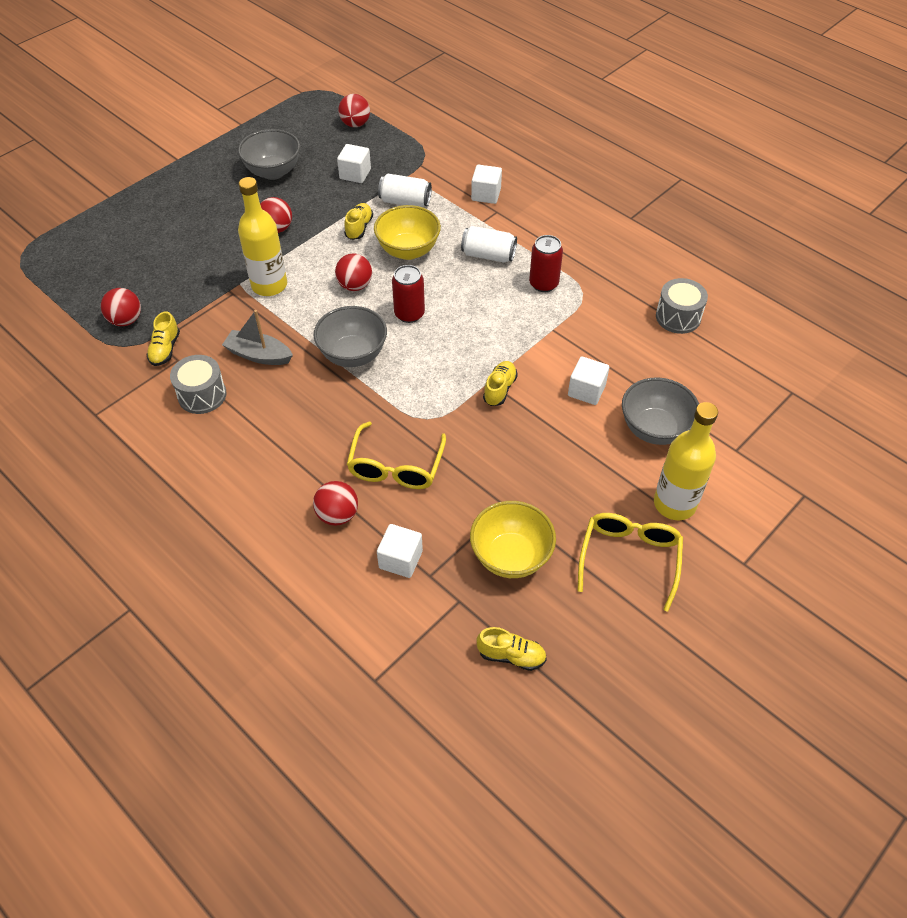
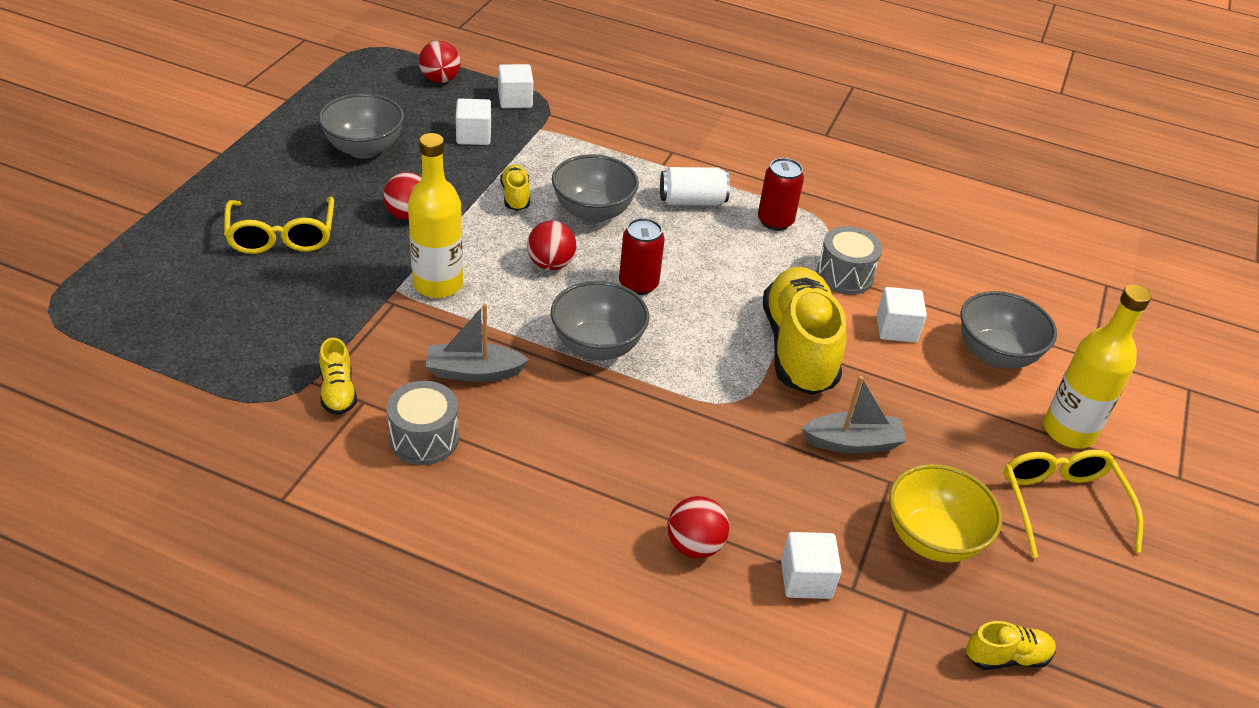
camera: 25 degrees left, 10 degrees down
(126, 320) = (259, 366): red ball -> none
(396, 467) = (731, 468): yellow glasses -> yellow glasses (282, 236)
(405, 202) = (555, 158): white can -> none
(408, 250) = (593, 212): yellow bowl -> grey bowl
(486, 194) = (648, 135): white cube -> white cube (515, 100)
(496, 470) = (852, 443): none -> grey boat
(499, 389) = (798, 348): yellow shoe -> yellow shoe, size x2.23
(678, 317) = (942, 230): grey drum -> grey drum (844, 275)

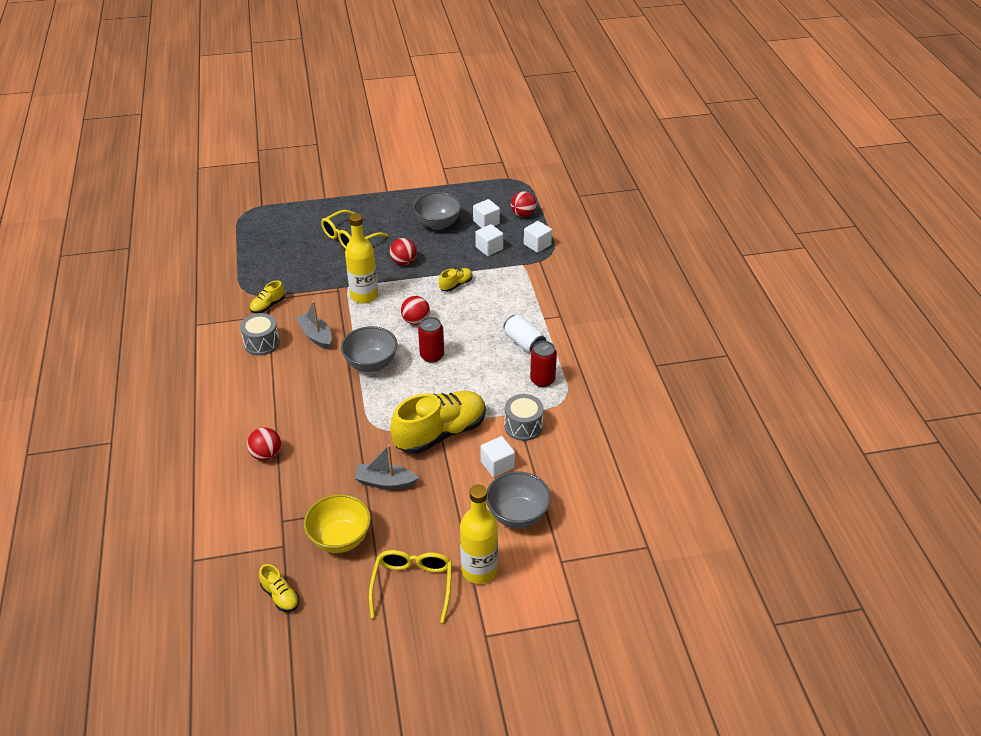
camera: 60 degrees right, 0 degrees up
(593, 212) = (473, 314): grey bowl -> none
(806, 579) = (275, 501): white cube -> white cube (486, 222)
(852, 443) = (385, 482): grey boat -> grey boat turned 135 degrees clockwise
(1061, 504) = (413, 585): yellow glasses -> yellow glasses turned 45 degrees counterclockwise

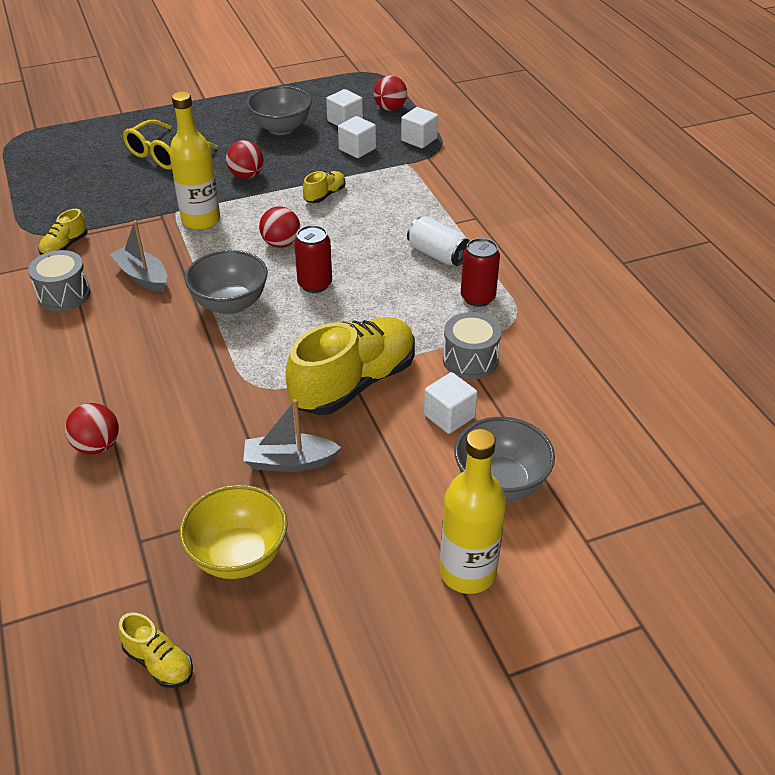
camera: 10 degrees left, 0 degrees up
(413, 585) = (371, 611): yellow glasses -> none

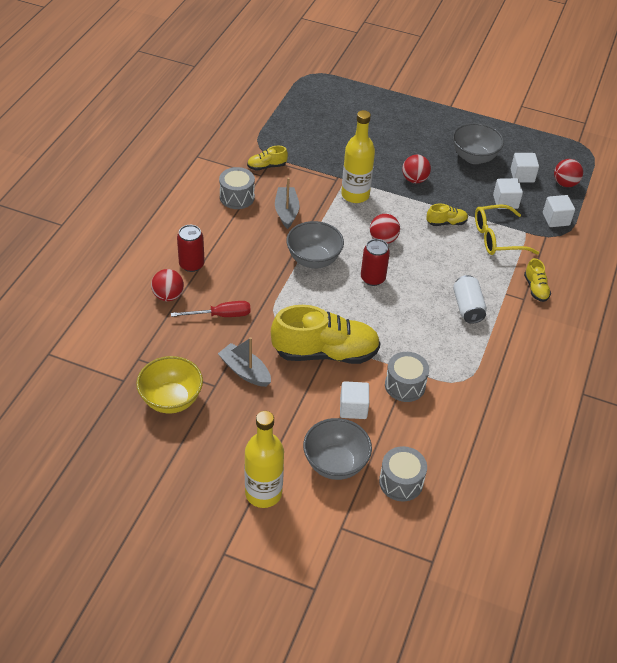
camera: 40 degrees right, 5 degrees up
(159, 662) = (89, 421): yellow shoe -> yellow shoe (535, 288)
(164, 155) = (382, 136): yellow glasses -> yellow glasses (497, 238)
(190, 424) = (221, 315): none -> red screwdriver
(477, 297) = (457, 351): red can -> red can (191, 264)
(581, 451) = (401, 482): none -> grey drum

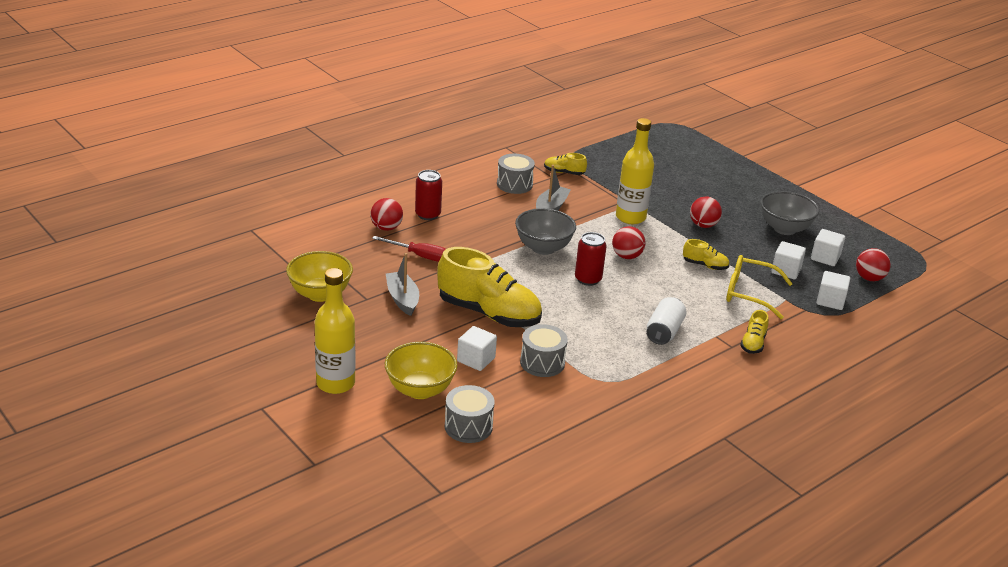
camera: 30 degrees right, 15 degrees down
(335, 463) = (420, 390): grey bowl -> yellow bowl

